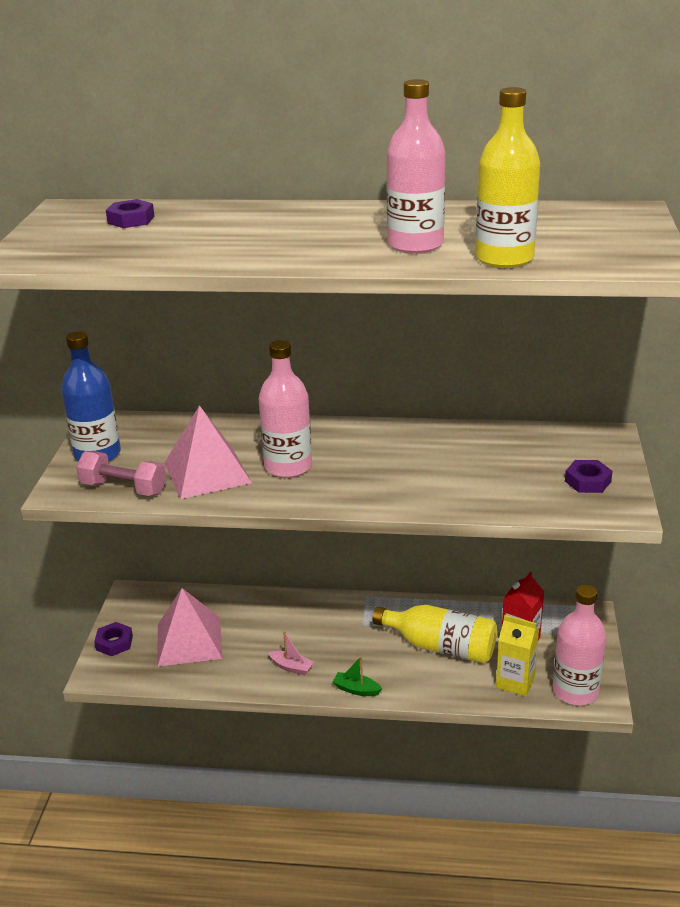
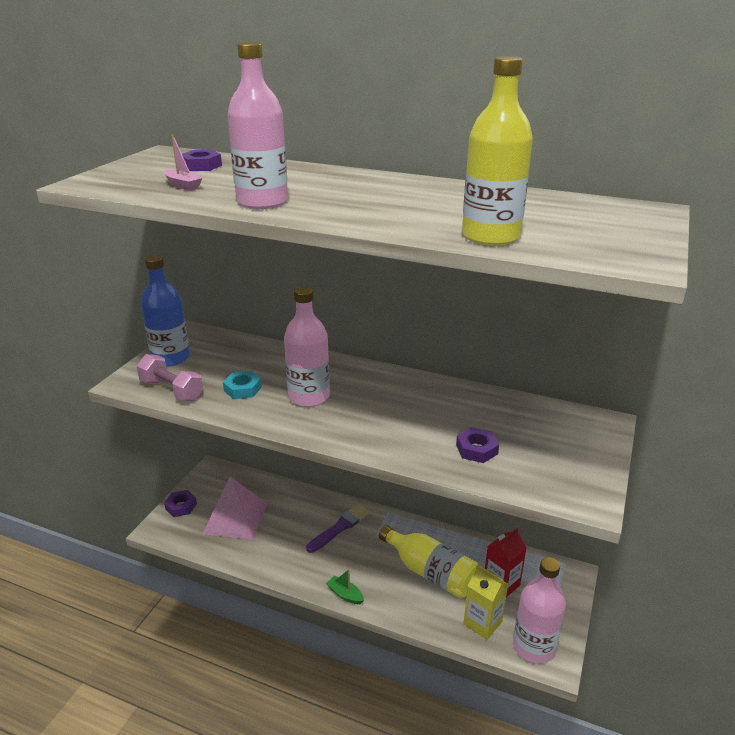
camera: 15 degrees right, 0 degrees up
(207, 472) = (242, 389): pink pyramid -> turquoise nut
(291, 667) = (302, 560): pink boat -> pink boat (183, 185)
(319, 624) = (340, 527): none -> purple brush
(415, 245) = (416, 214): pink bottle -> pink bottle (262, 202)
(587, 481) = (566, 464): purple nut -> purple nut (476, 449)

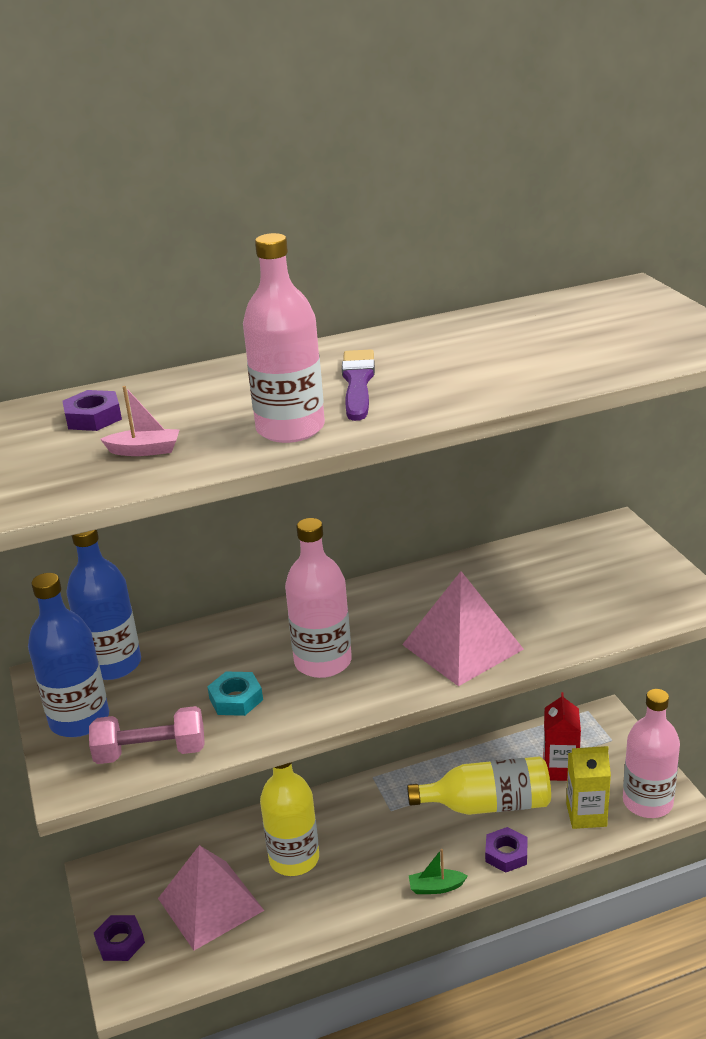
camera: 40 degrees left, 0 degrees up
(222, 342) = (113, 664): none -> blue bottle
(340, 527) = (344, 827): purple brush -> purple brush (358, 383)
(391, 433) = (462, 646): none -> pink pyramid
(476, 449) = (555, 614): purple nut -> purple nut (506, 854)
(490, 236) = (576, 369): yellow bottle -> yellow bottle (294, 859)

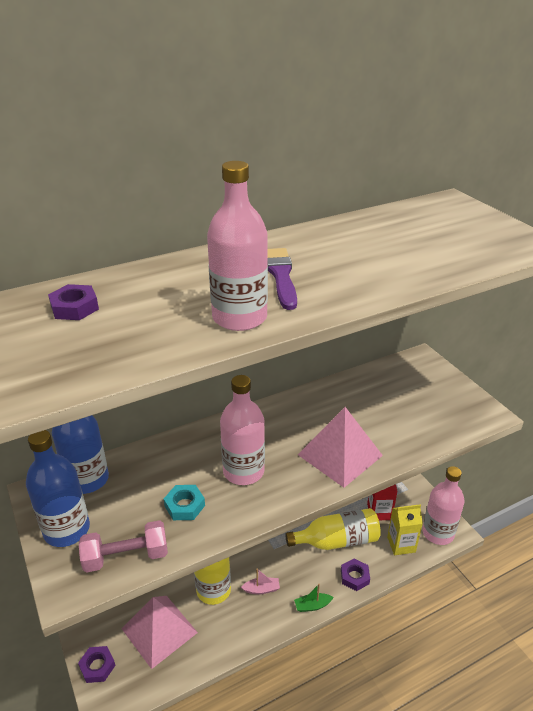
camera: 10 degrees left, 5 degrees up
(145, 451) = (124, 339): pink boat -> pink boat (261, 589)

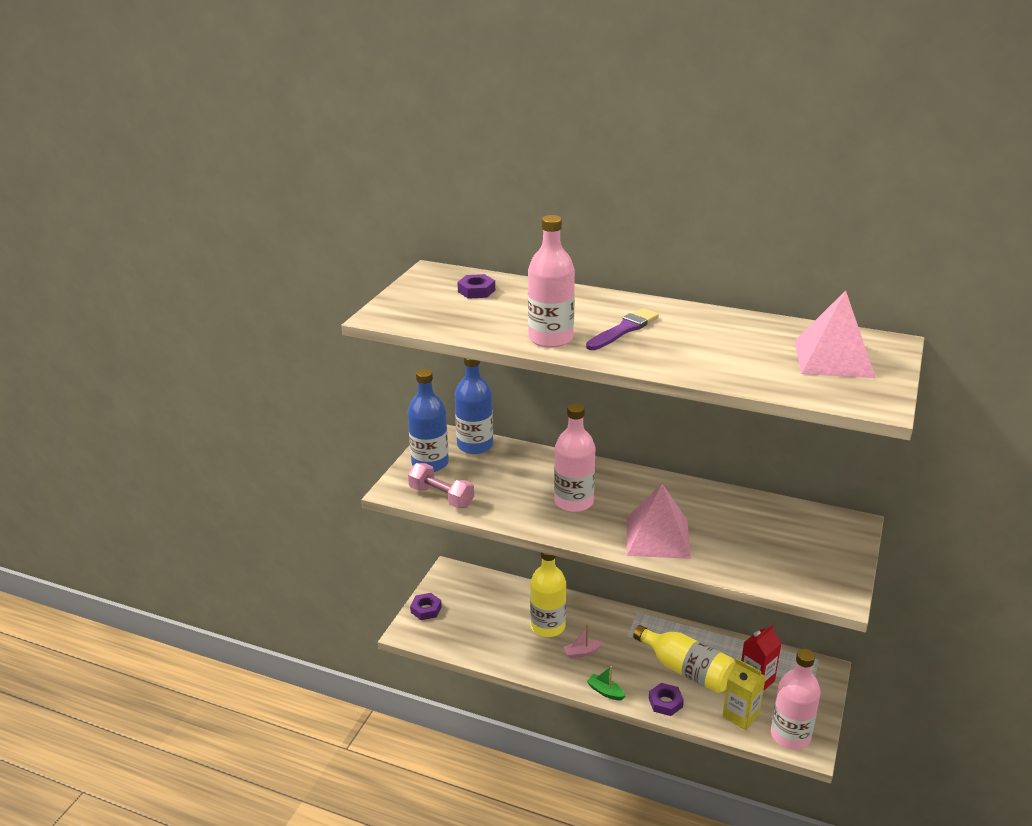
camera: 50 degrees right, 5 degrees down
(159, 630) = (484, 620): pink pyramid -> pink pyramid (833, 358)
(184, 506) = (509, 495): turquoise nut -> none
(261, 589) = (582, 652): pink boat -> pink boat turned 120 degrees clockwise

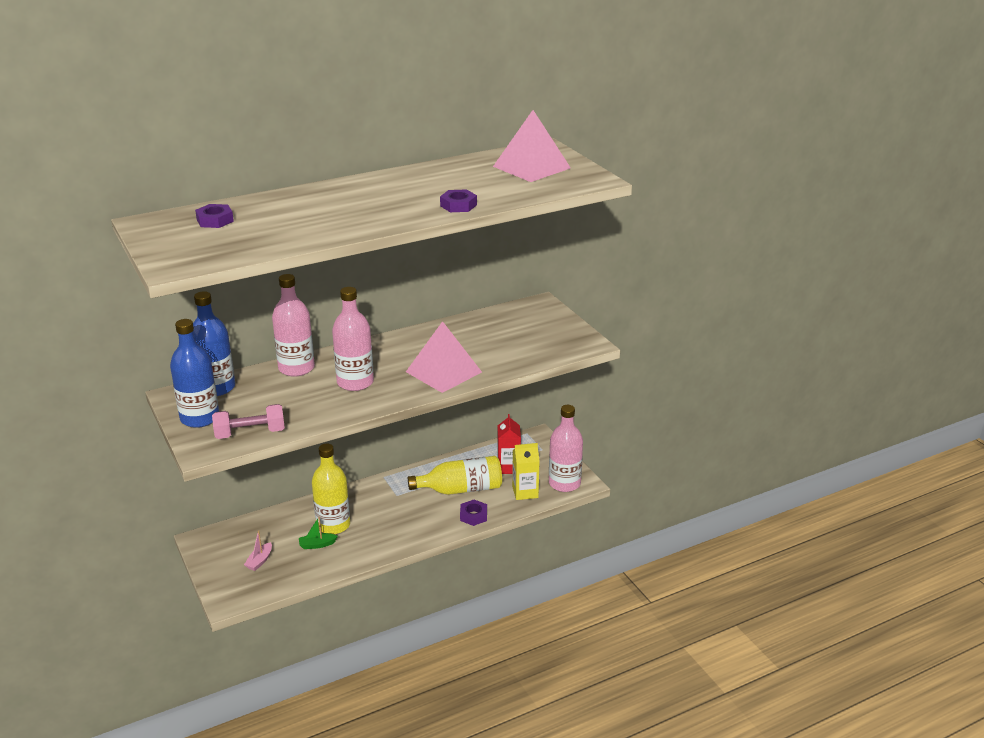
camera: 50 degrees left, 0 degrees up
(426, 609) = (220, 576): purple nut -> purple nut (458, 205)
(550, 338) = (340, 226): pink bottle -> pink bottle (296, 368)
(582, 652) = (380, 524): pink boat -> pink boat (259, 561)
(605, 691) = (428, 536): green boat -> green boat (317, 545)
(624, 330) = (378, 201): purple brush -> none

